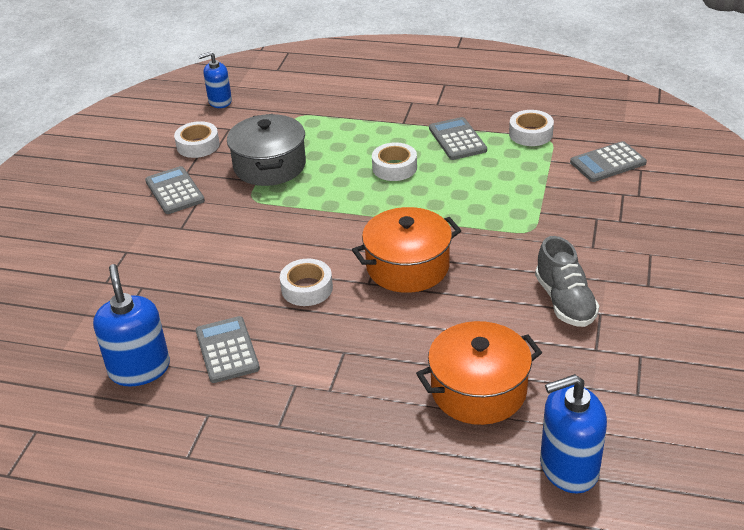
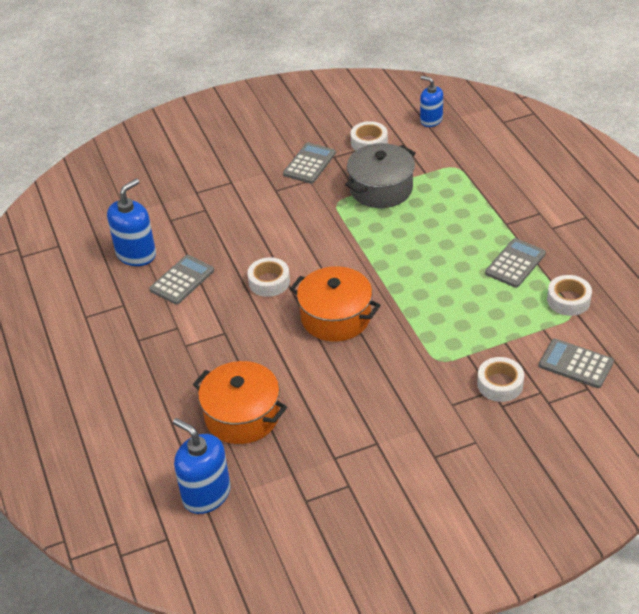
camera: 55 degrees right, 5 degrees up
(394, 168) = (443, 250): white tape -> white tape (500, 384)
(565, 301) = (372, 417): grey shoe -> none

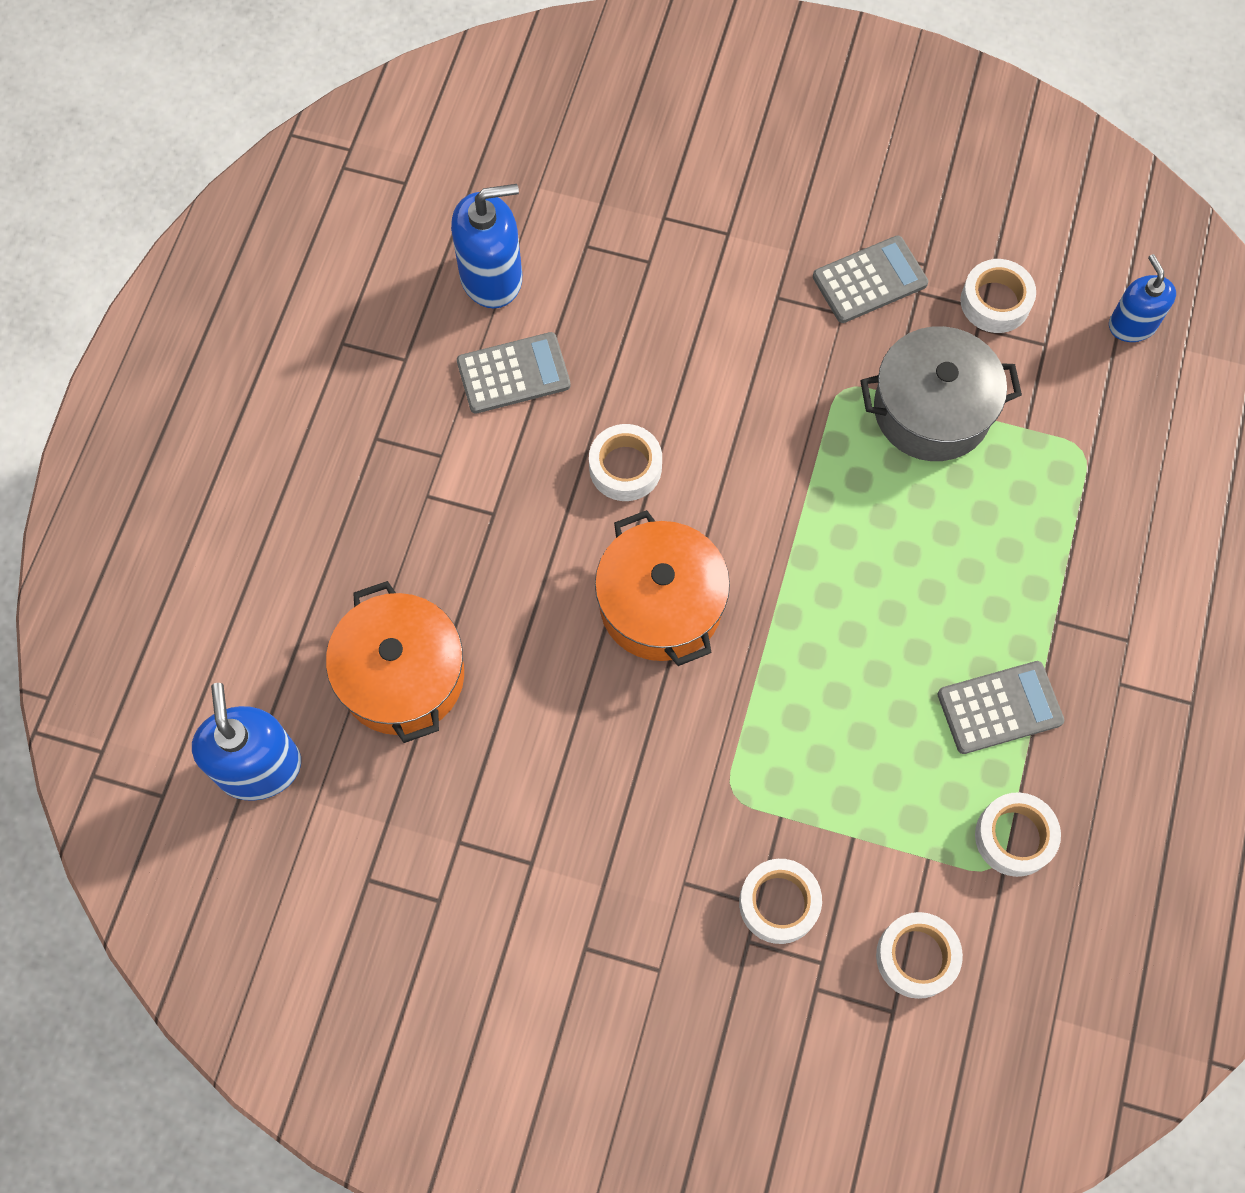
camera: 35 degrees right, 25 degrees up
(576, 364) = (916, 957): grey calculator -> white tape

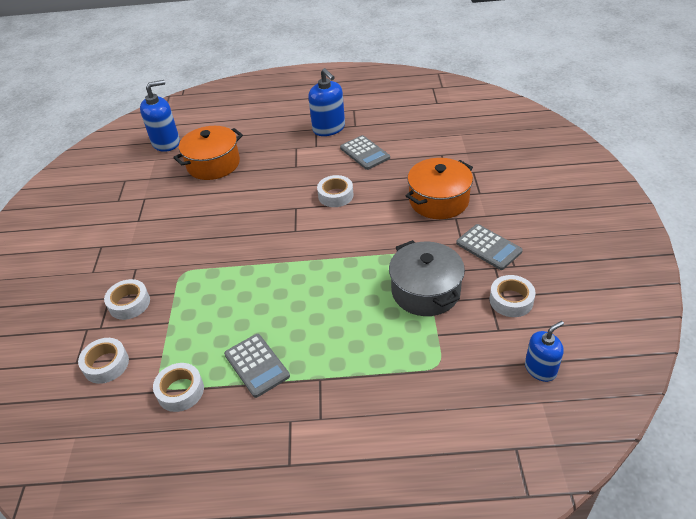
camera: 75 degrees right, 25 degrees down
(491, 277) = (407, 135): blue soap dispenser -> blue soap dispenser (329, 128)
(660, 604) = (271, 224): orange pot -> orange pot (438, 200)

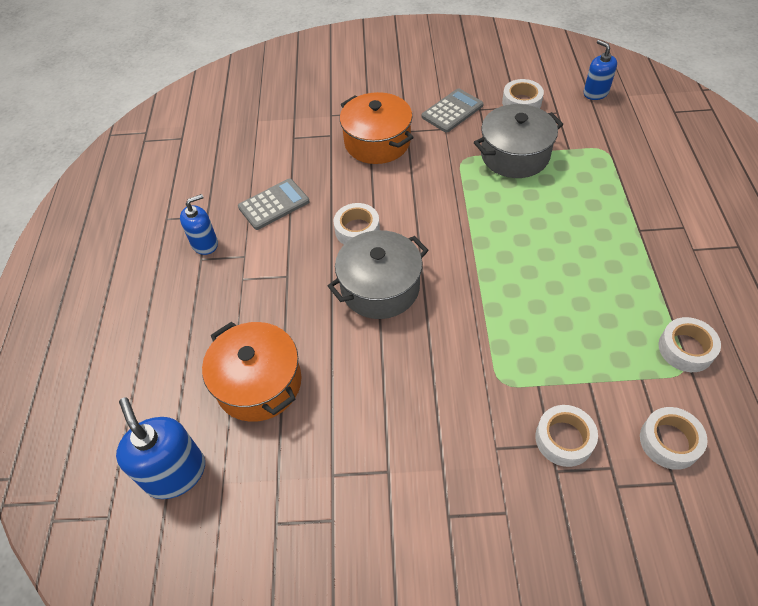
camera: 90 degrees left, 10 degrees up
(256, 365) = (635, 282): grey calculator -> none
(278, 210) = (380, 287): none -> grey pot
(329, 128) = (205, 244): blue soap dispenser -> blue soap dispenser, size x0.65

